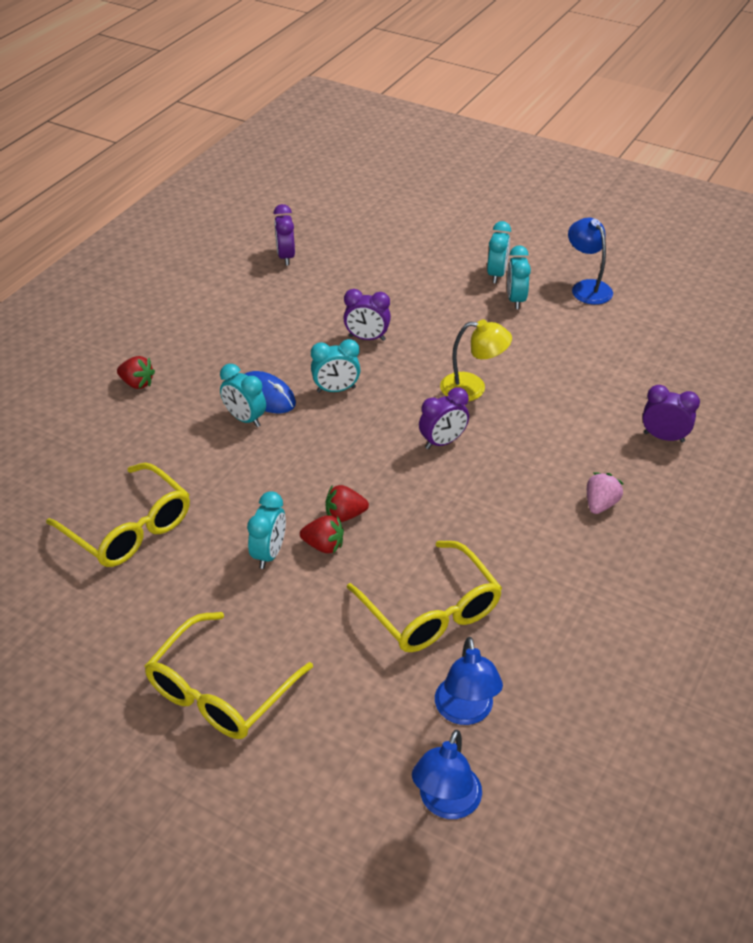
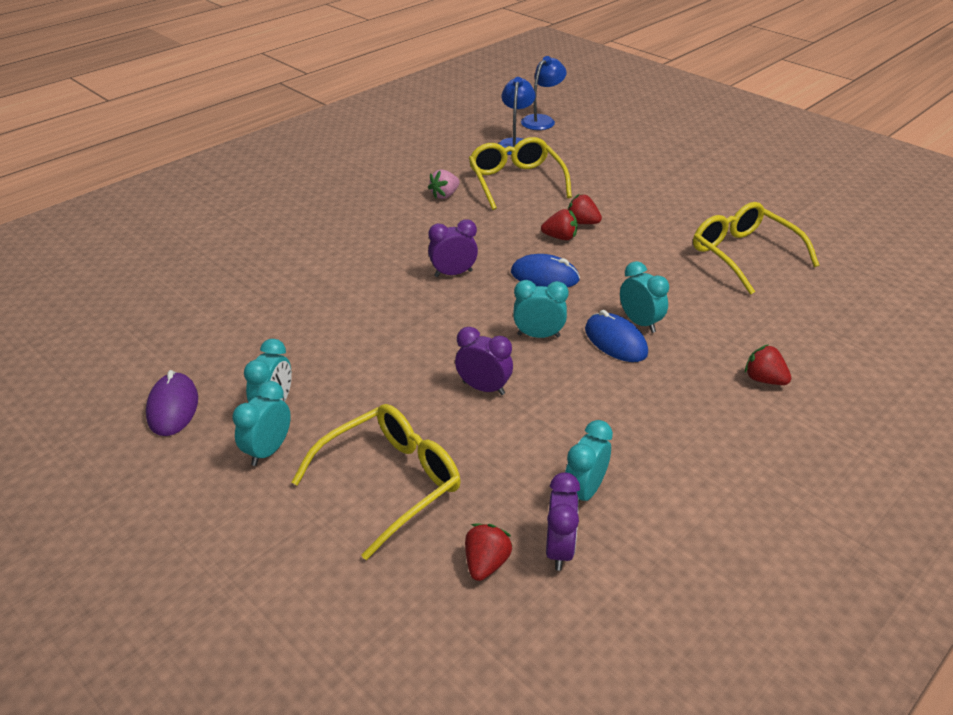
camera: 165 degrees left, 5 degrees down
(220, 691) = (664, 169): yellow glasses -> yellow glasses (390, 482)
(269, 553) = (626, 224): turquoise clock -> turquoise clock (584, 491)
(327, 244) = (486, 563): none -> red strawberry
(348, 456) = (544, 276): none -> blue mouse
(472, 388) = (396, 314): yellow lamp -> none
(587, 287) = (173, 407): blue lamp -> purple mouse
(600, 504) = (354, 215): pink strawberry -> pink strawberry (445, 195)
(663, 437) = (258, 247): purple clock -> none

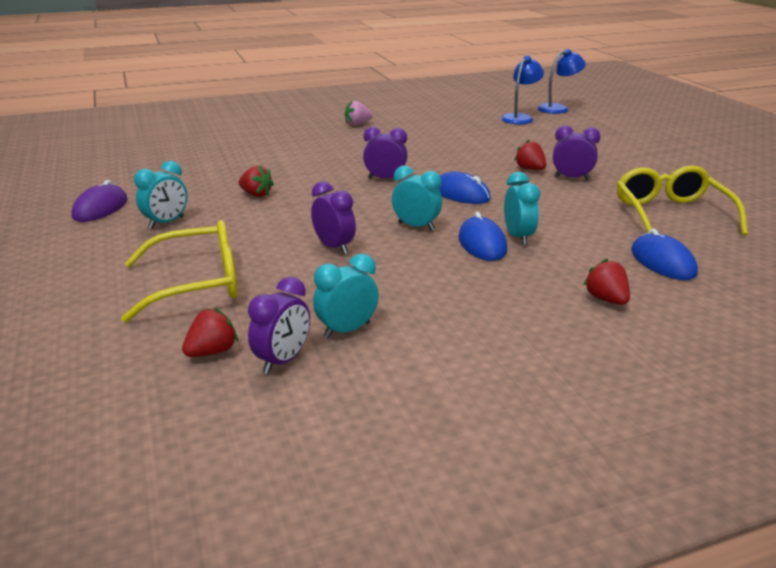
camera: 25 degrees right, 10 degrees down
(268, 450) = (133, 244): turquoise clock -> none
(445, 195) = (428, 136): pink strawberry -> pink strawberry (357, 124)
(516, 182) = (496, 138): yellow glasses -> none
(560, 237) = (500, 174): red strawberry -> red strawberry (256, 194)
(628, 226) = (571, 178): none -> purple clock
(776, 319) = (662, 262): none -> blue mouse

